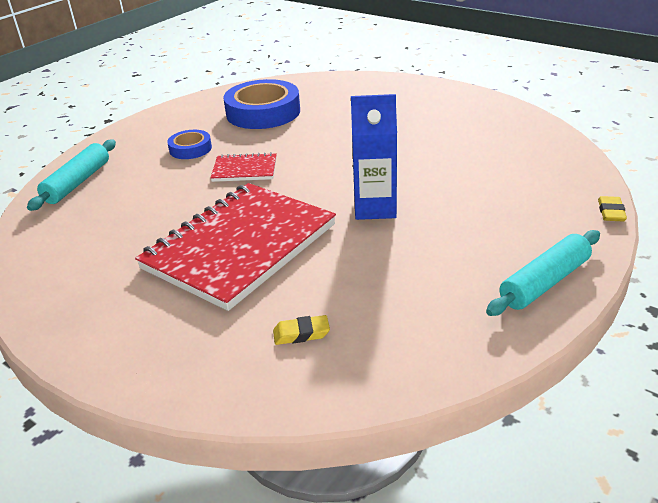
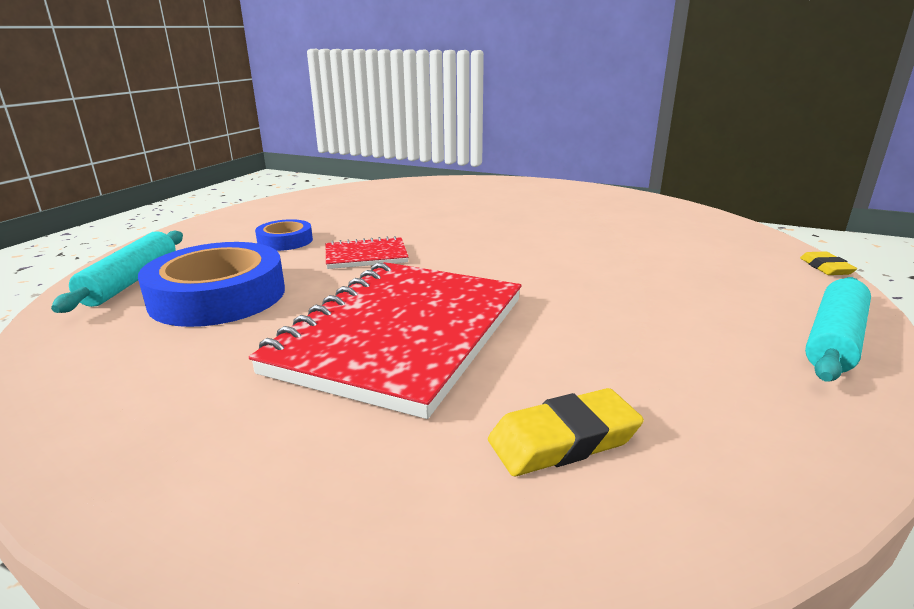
camera: 15 degrees left, 10 degrees down
(263, 112) = (362, 207): blue tape -> blue tape (218, 296)
(301, 333) = (563, 440): yellow eraser -> yellow eraser, size x1.57
(375, 208) = (556, 281): blue carton -> none

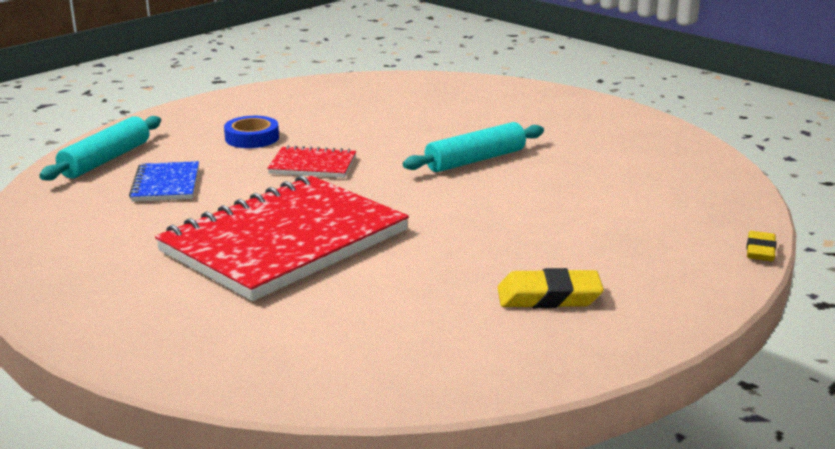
camera: 20 degrees right, 0 degrees up
(218, 296) = (166, 184): blue tape -> blue notebook
(563, 440) = (333, 332): yellow eraser -> yellow eraser (549, 297)
(833, 340) = (647, 312): turquoise rolling pin -> turquoise rolling pin (475, 160)

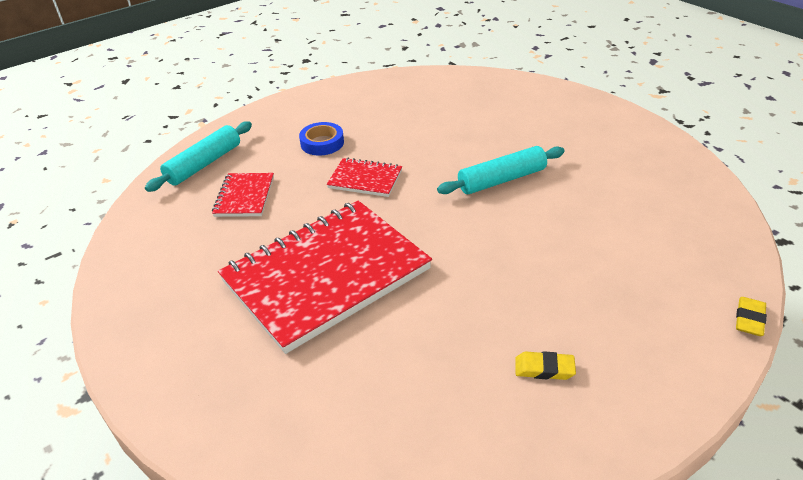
camera: 10 degrees right, 15 degrees up
(166, 184) = (244, 196): blue notebook -> red notebook
(549, 297) = (544, 369): yellow eraser -> yellow eraser, size x0.64

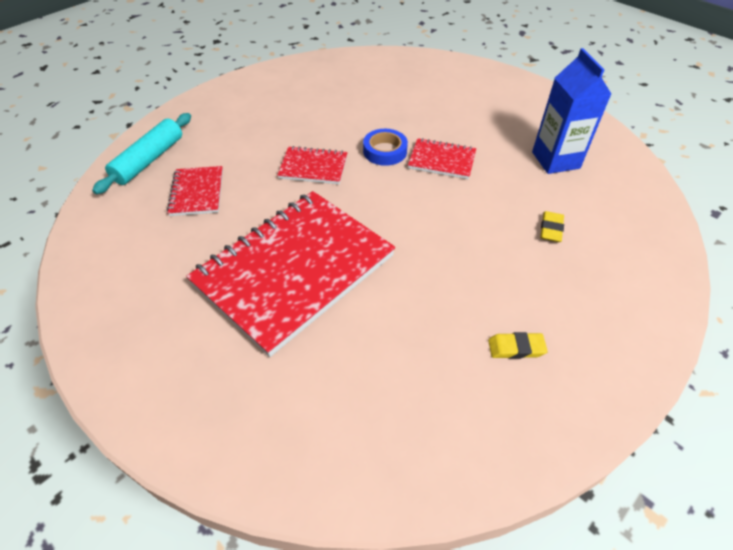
camera: 10 degrees left, 10 degrees up
(322, 143) = (264, 131): blue tape -> blue tape (385, 151)
(501, 180) = (442, 160): turquoise rolling pin -> red notebook
(627, 186) = (555, 160): none -> blue carton
(749, 319) = (683, 283): yellow eraser -> yellow eraser (551, 229)

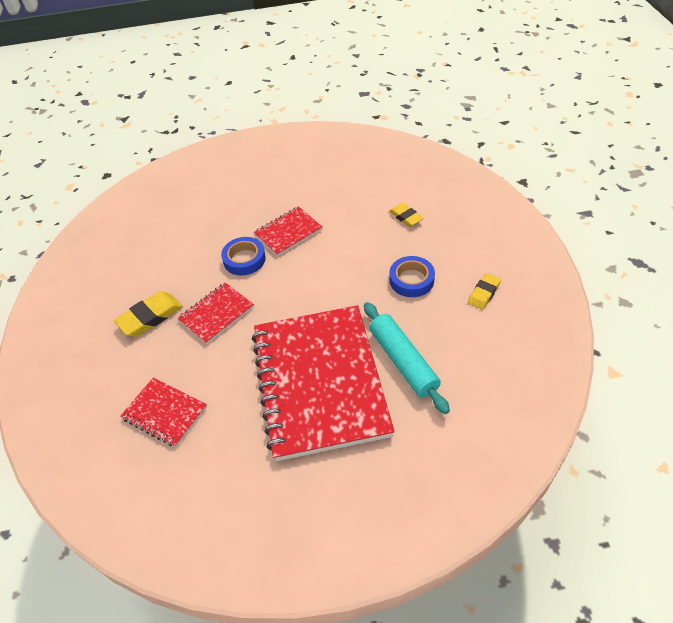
camera: 50 degrees left, 0 degrees up
(149, 160) = (78, 435): turquoise rolling pin -> turquoise rolling pin (403, 361)
(280, 134) = (150, 317): none -> yellow eraser
(473, 276) = (411, 280): none -> blue tape
(555, 160) = (348, 175): blue carton -> none

